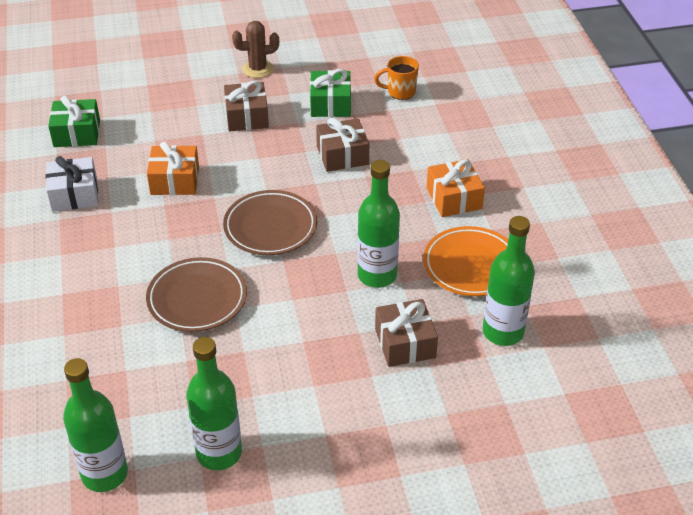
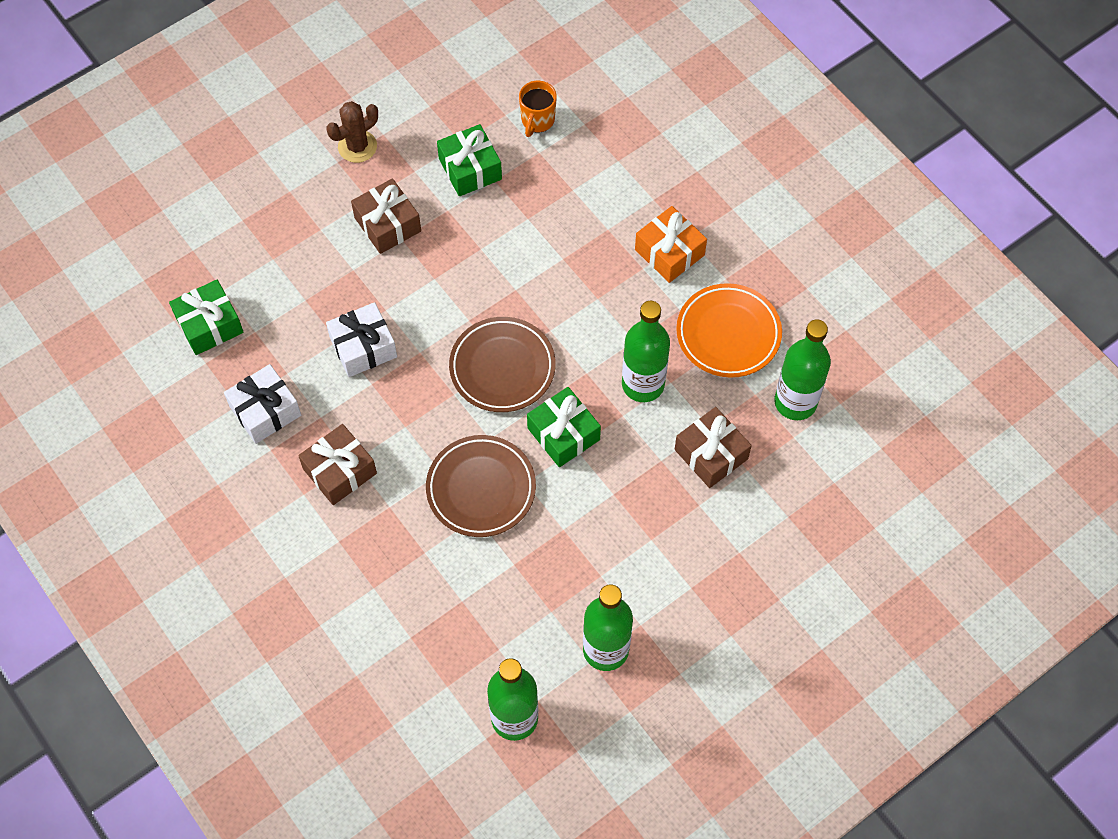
camera: 25 degrees left, 20 degrees up
(175, 181) = (363, 347): orange gift -> white gift
(289, 286) = (563, 434): none -> green gift
(342, 155) = (523, 239): brown gift -> brown gift (339, 471)
(400, 92) = (537, 121): orange mug -> orange mug turned 45 degrees counterclockwise

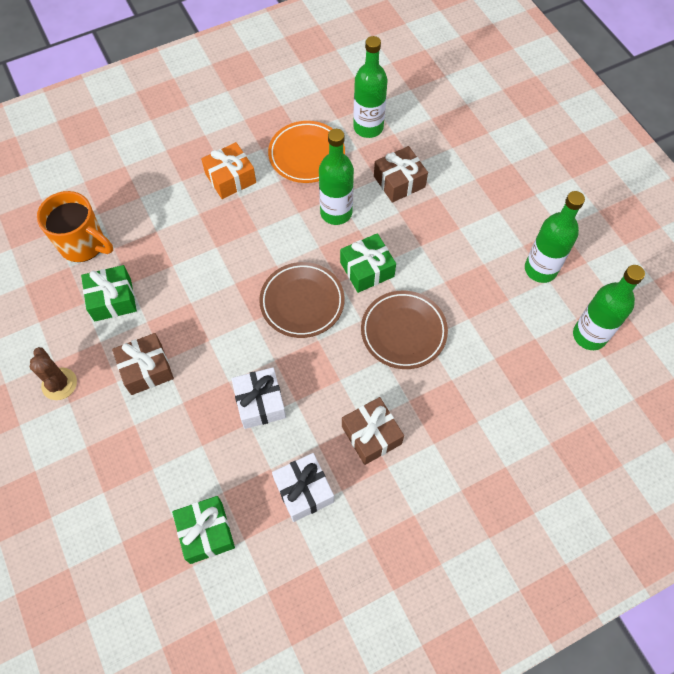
camera: 80 degrees left, 0 degrees up
(537, 121) = (83, 245): orange mug -> orange mug, size x1.65

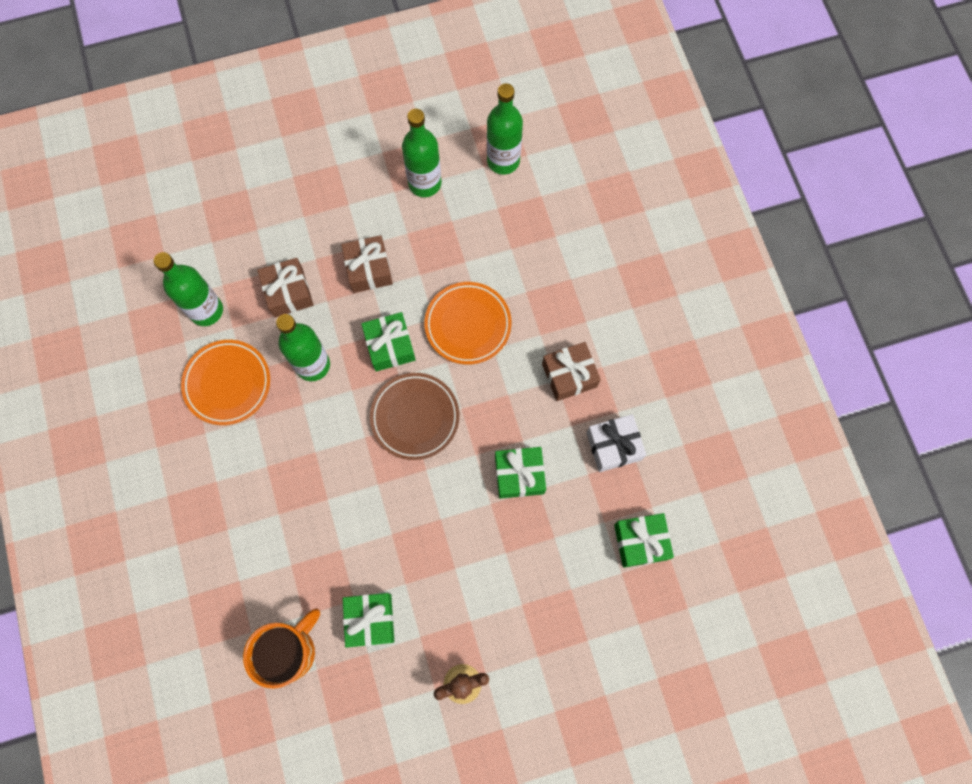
camera: 80 degrees left, 10 degrees up
(146, 369) = (462, 588): brown gift -> brown gift (368, 269)
(230, 178) = (238, 473): orange gift -> none
(260, 403) = (519, 475): white gift -> green gift
(403, 332) = (468, 325): brown plate -> orange plate

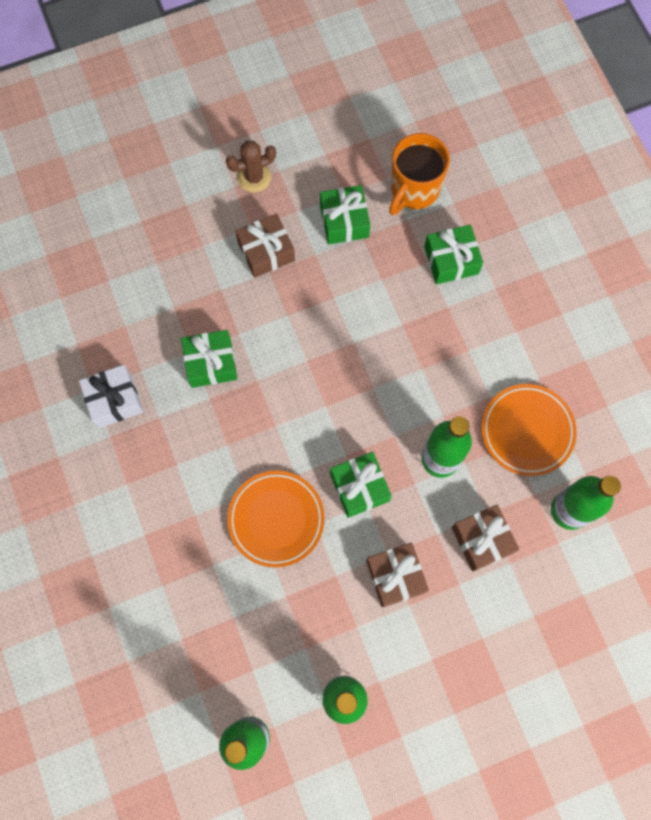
camera: 175 degrees right, 0 degrees up
(415, 417) = (323, 412): brown plate -> none
(569, 375) = (162, 471): brown gift -> brown gift (266, 251)
(640, 542) = (88, 310): green gift -> green gift (451, 260)

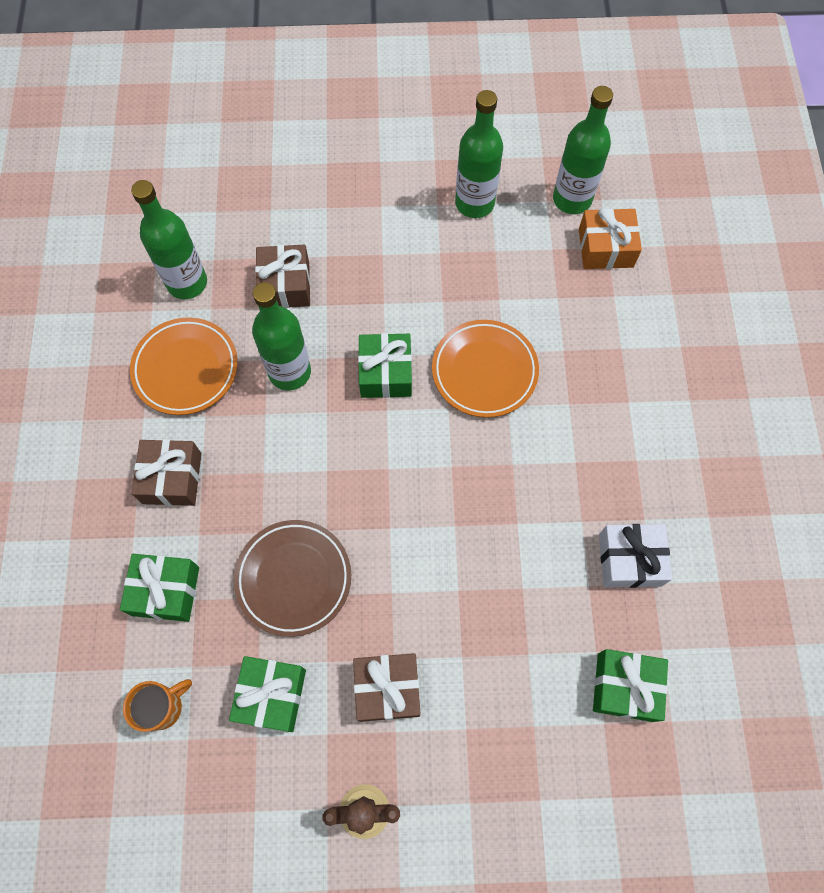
camera: 160 degrees left, 5 degrees down
(202, 690) = (605, 248): none -> orange gift
(211, 363) = (503, 564): green gift -> green gift (625, 687)
(363, 300) = (294, 578): none -> brown plate
(395, 576) = (384, 281): brown gift -> brown gift (172, 478)
(413, 190) = (163, 707): orange mug -> orange mug, size x0.61

